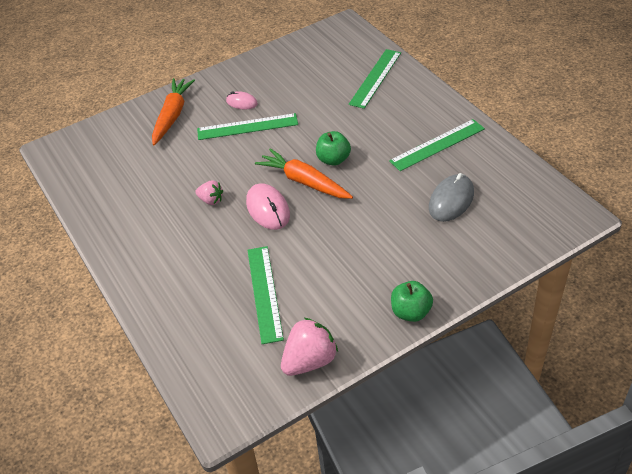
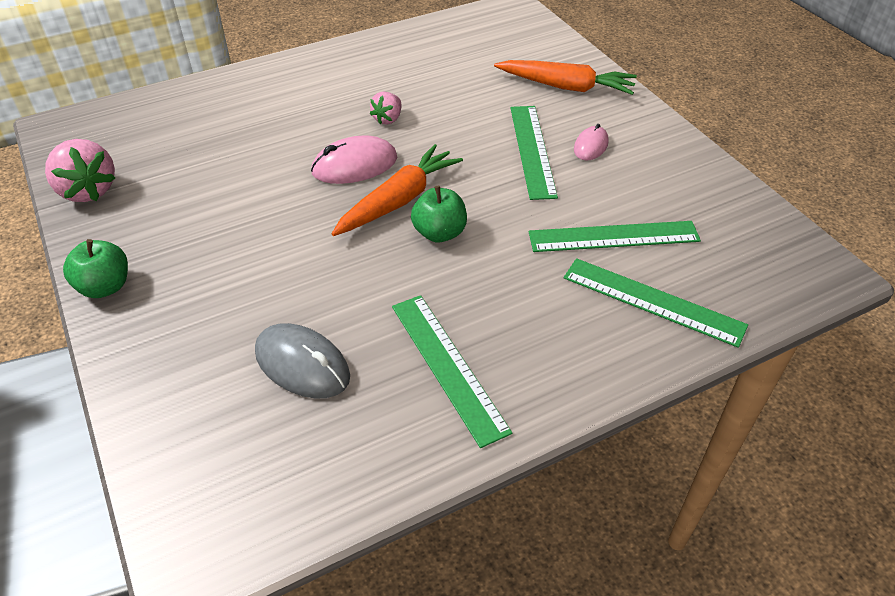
camera: 90 degrees right, 0 degrees up
(264, 293) = (210, 159): green ruler -> green ruler (613, 237)

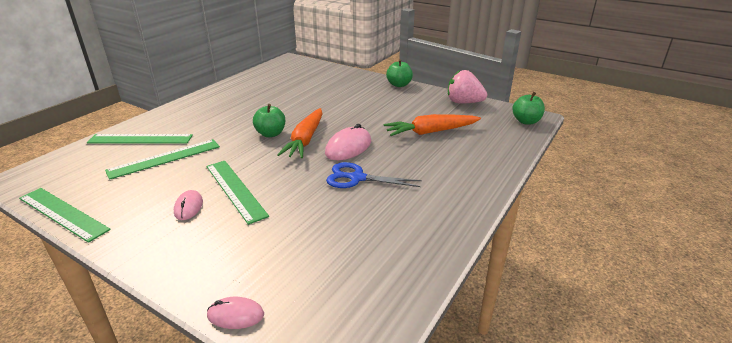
camera: 150 degrees right, 15 degrees down
(82, 124) = (526, 121): none -> green apple
(302, 364) = (296, 88): grey mouse -> none
(388, 119) = (357, 178): pink strawberry -> blue scissors
(448, 366) = (237, 100): green ruler -> green ruler (63, 213)
(566, 87) = (225, 256): orange carrot -> orange carrot (431, 132)
(570, 48) = (235, 315): none -> pink mouse

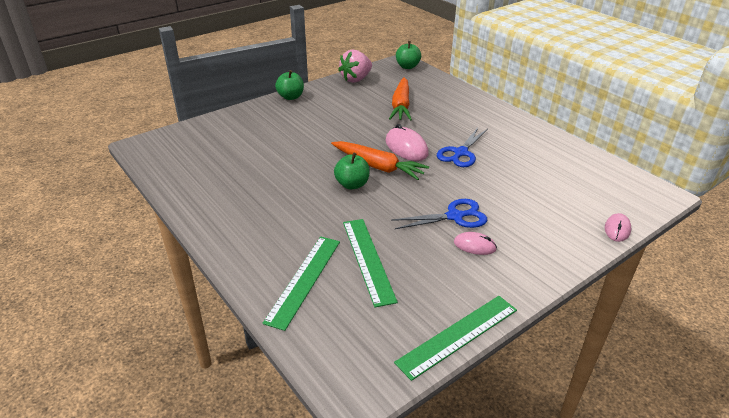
camera: 70 degrees left, 5 degrees up
(235, 190) = (454, 216): green ruler -> blue scissors

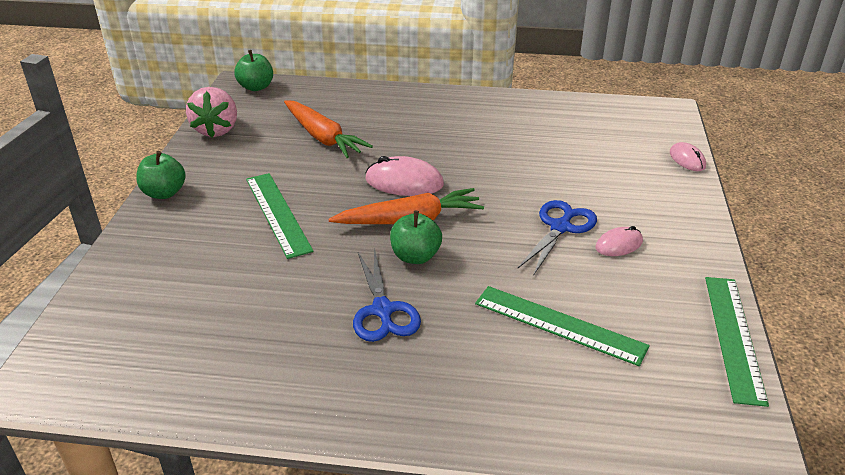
camera: 45 degrees left, 0 degrees up
(304, 280) = (537, 392): green ruler -> green ruler (277, 213)
(460, 153) = (465, 159): blue scissors -> blue scissors (382, 310)

